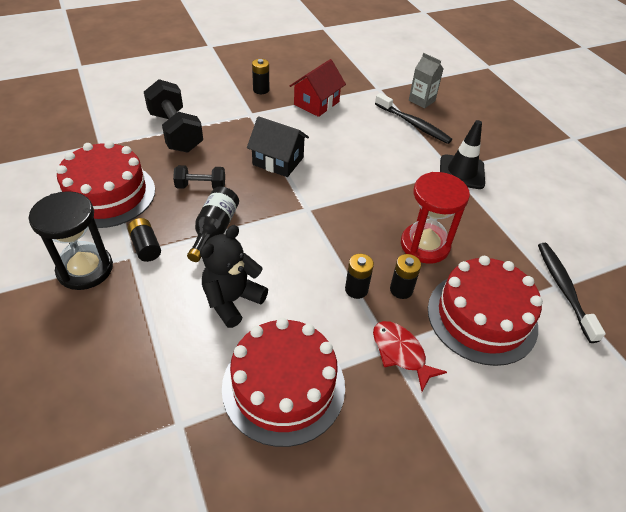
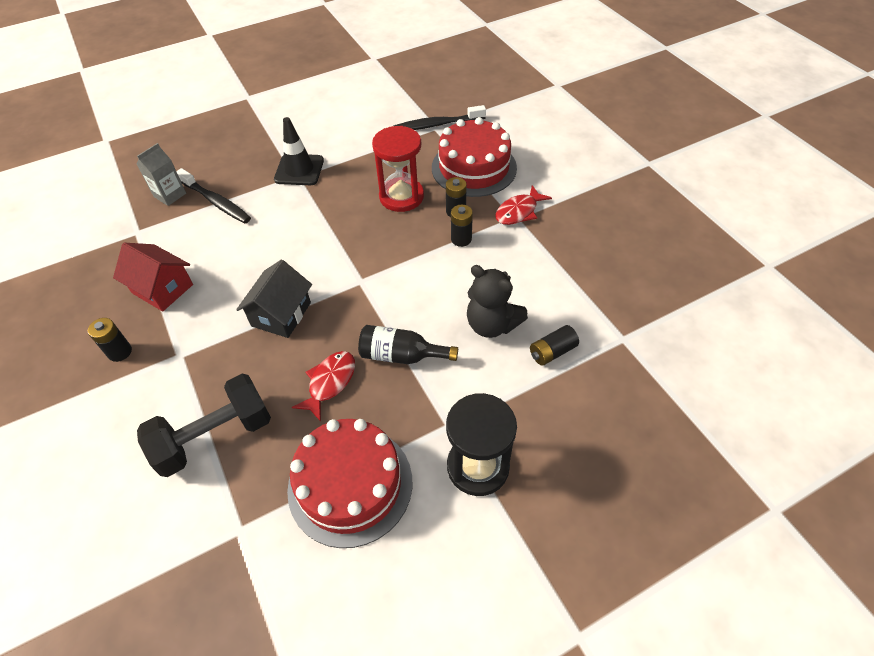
camera: 90 degrees left, 5 degrees up
(146, 246) = (434, 415): black battery -> black battery (552, 352)
(201, 186) = (330, 383): black dumbbell -> red fish
(283, 386) = (568, 277): red cake -> none
(413, 124) = (216, 202): black toothbrush -> black toothbrush turned 90 degrees clockwise

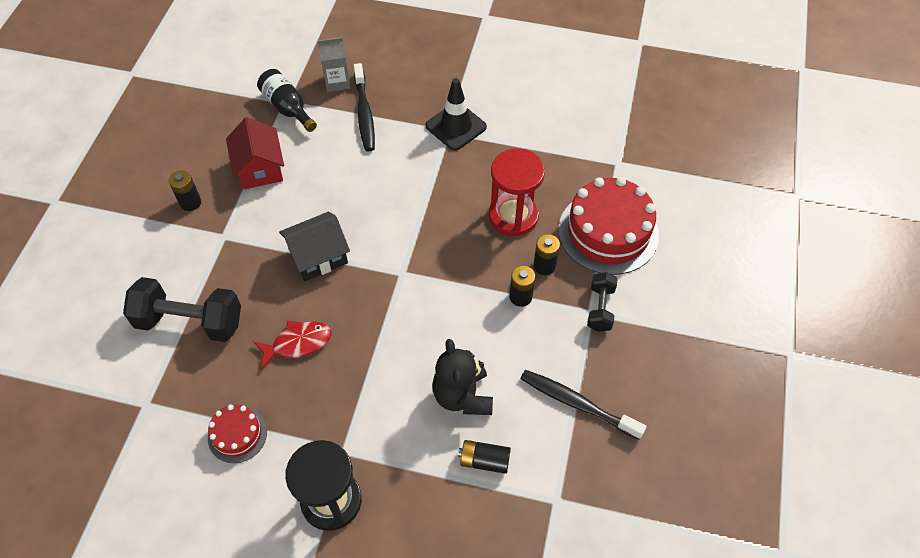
camera: 40 degrees right, 5 degrees up
(350, 484) = (237, 434): red cake -> red cake, size x0.51
(401, 355) = (368, 364): black bottle -> black bottle (288, 108)
(437, 125) = (623, 160): black toothbrush -> black toothbrush (577, 403)
(519, 212) = (600, 308): red fish -> black dumbbell

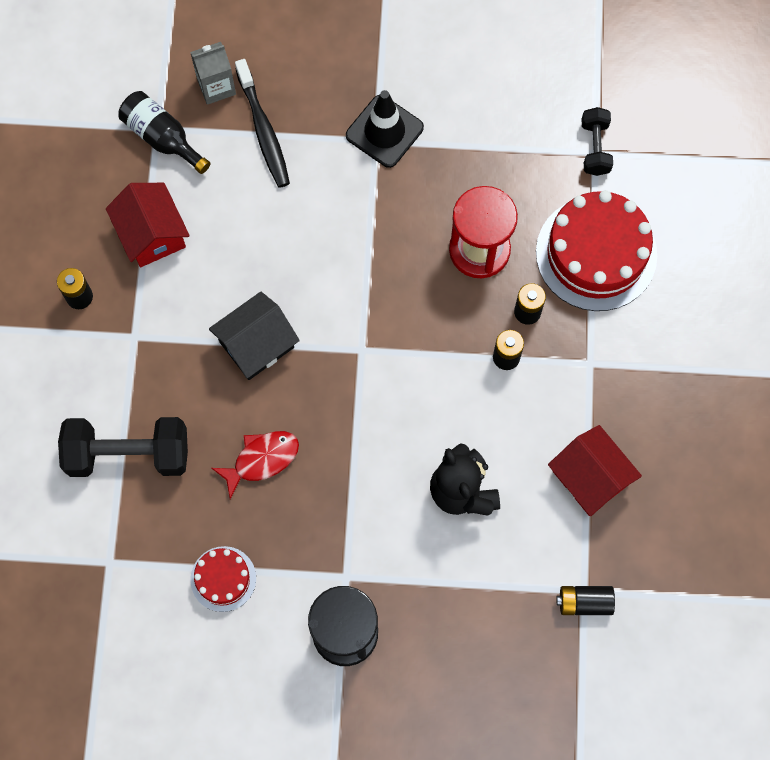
camera: 10 degrees left, 15 degrees up
(484, 460) = (500, 560): black battery -> black battery (584, 602)
(577, 403) = (590, 478): black toothbrush -> red house
(600, 308) = (600, 356): black dumbbell -> black dumbbell (595, 148)

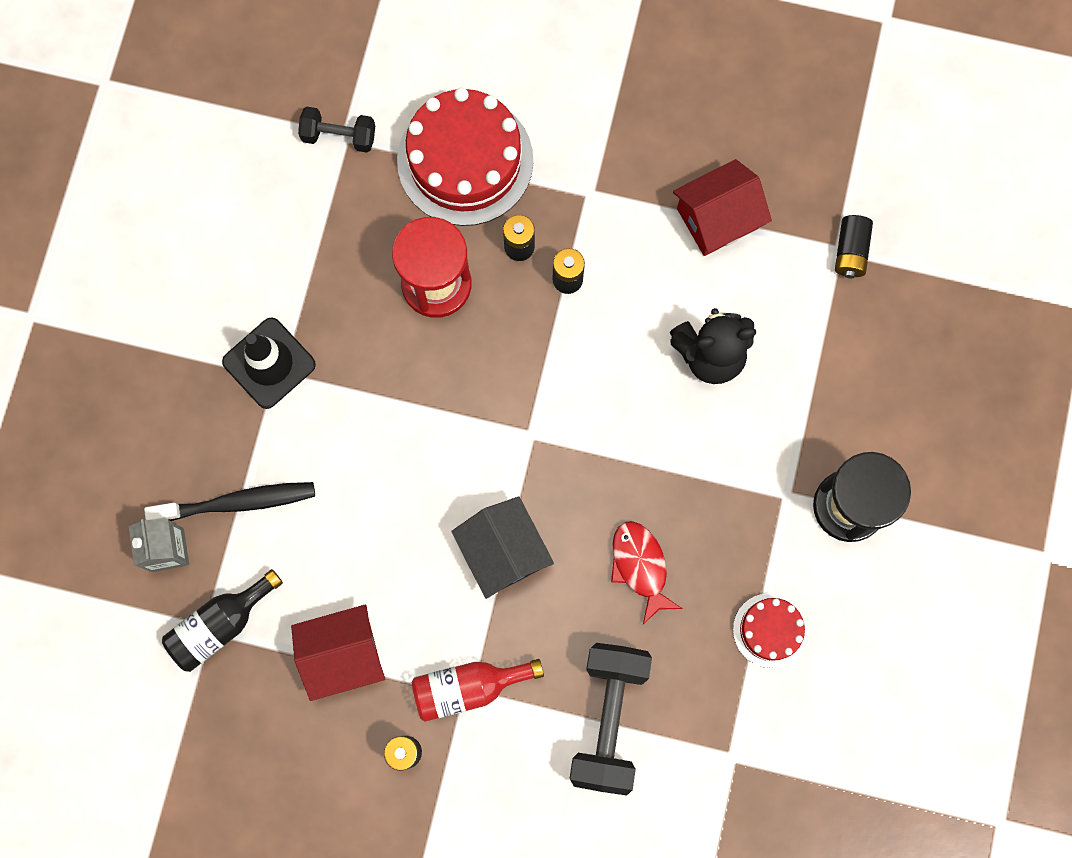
camera: 80 degrees left, 5 degrees up
(139, 337) = (468, 687): none -> red bottle

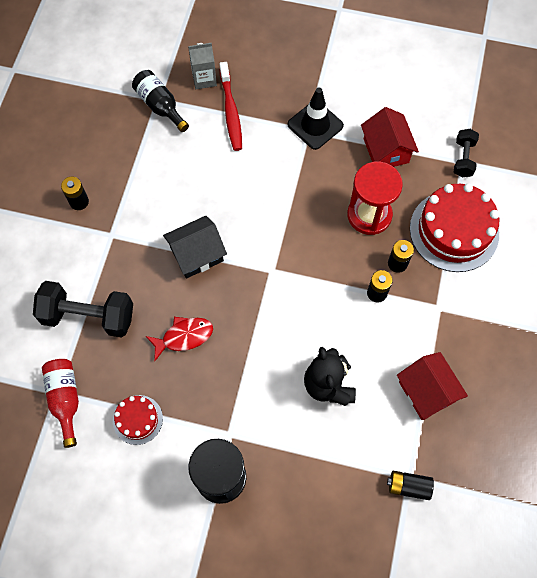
camera: 90 degrees right, 10 degrees down
(237, 502) = (231, 112): black toothbrush -> red toothbrush
(343, 654) = (139, 168): red house -> red house (386, 150)
(468, 687) = (114, 235): red bottle -> red bottle (65, 399)

